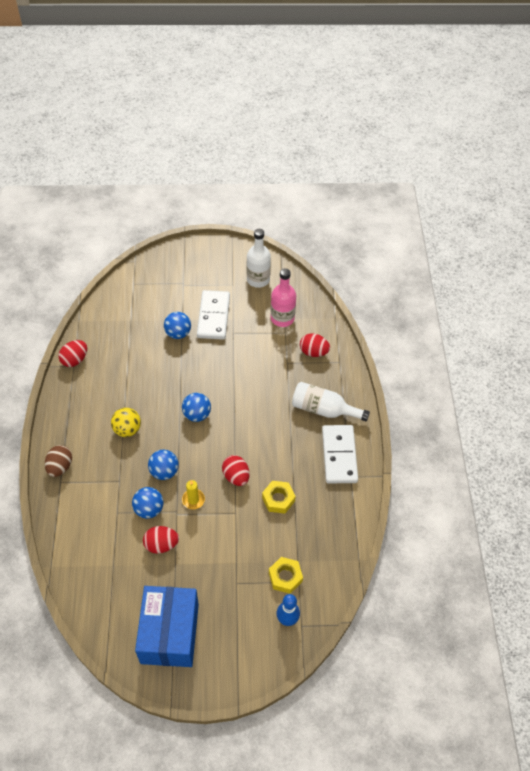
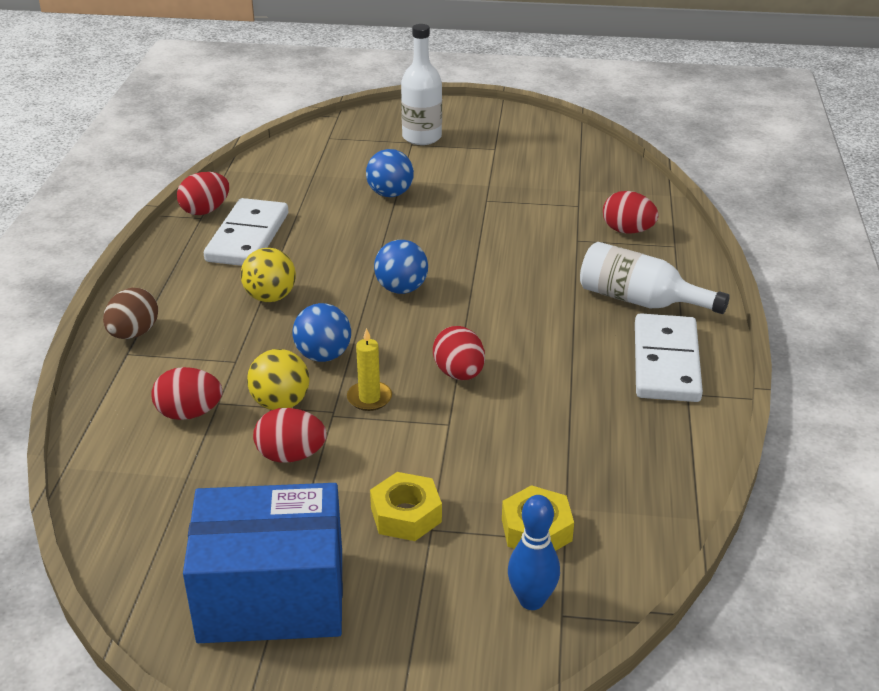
camera: 10 degrees right, 20 degrees down
(104, 522) = (189, 413): none -> red egg
(149, 509) = (280, 403): blue ball -> yellow ball
(169, 633) = (272, 596): blue box -> blue box turned 75 degrees clockwise
(213, 316) = (456, 180): white domino -> white domino (248, 237)
(258, 279) = (539, 146): white bottle -> white bottle (422, 137)
(278, 499) = (537, 412): yellow nut -> yellow nut (406, 515)
(282, 318) = (575, 189): pink bottle -> none

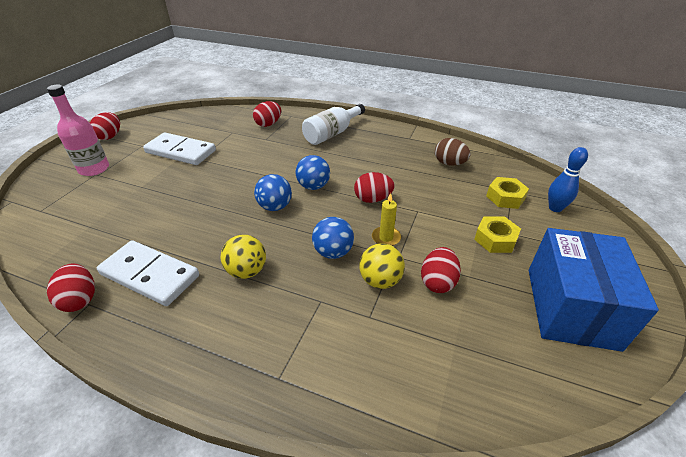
camera: 75 degrees left, 5 degrees up
(134, 333) = (250, 370): brown egg -> brown egg (449, 163)
(189, 413) = (379, 336): red egg -> red egg (110, 136)
(390, 194) = (155, 194): blue ball -> blue ball (313, 186)
(422, 137) = (94, 169): white bottle -> pink bottle
(666, 362) = (385, 138): white domino -> white domino (181, 151)

